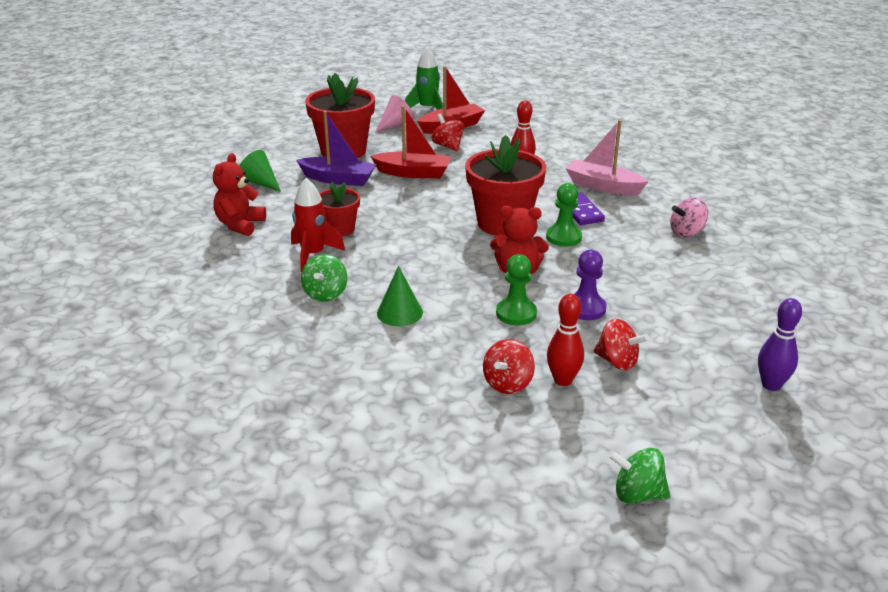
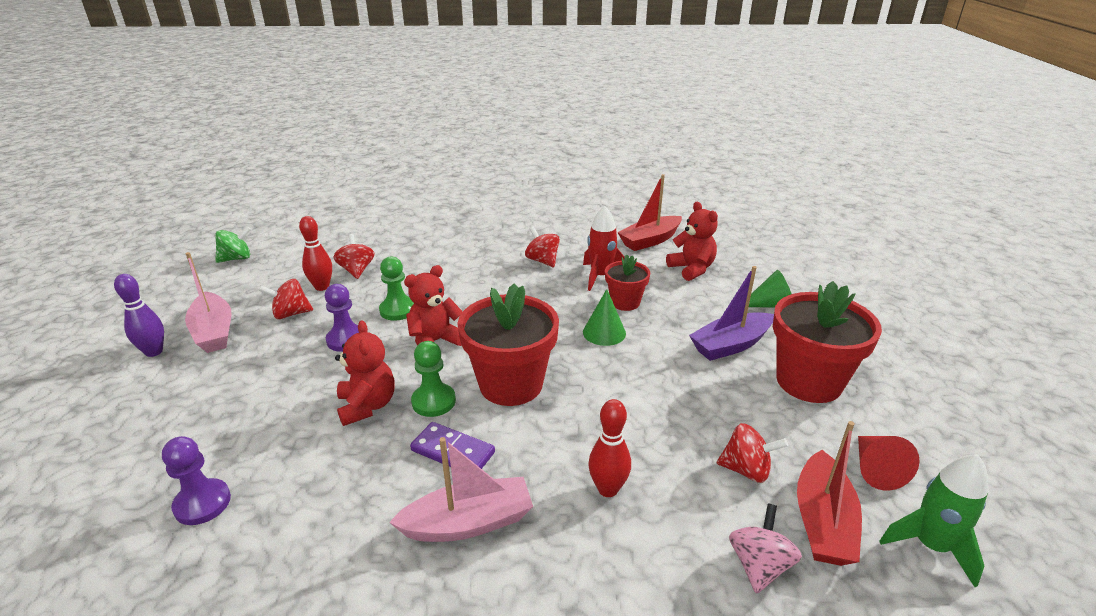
camera: 135 degrees right, 0 degrees up
(325, 294) = (542, 261): green spinning top -> red spinning top
(395, 124) = (875, 469): pink cone -> red cone
(399, 312) = (478, 273): green cone -> green cone (604, 332)
(413, 173) = (692, 396): red boat -> red boat (650, 240)
(610, 255) = (367, 406): none -> red teddy bear
(686, 233) = (296, 493): pink spinning top -> pink spinning top (759, 565)
(704, 379) = (214, 332): none -> pink boat
(745, 252) = (202, 503): none -> purple pawn

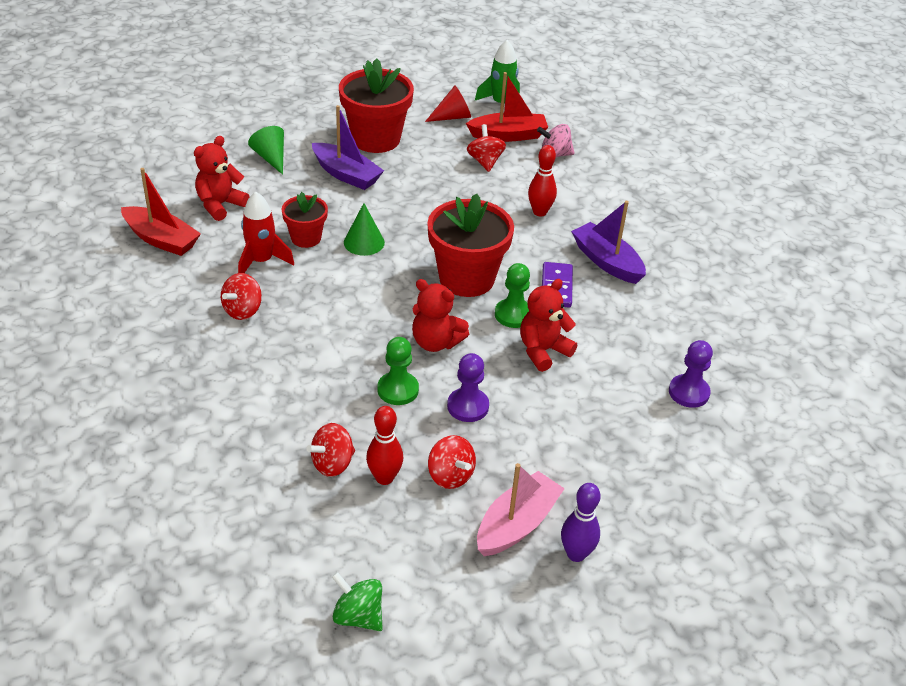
camera: 115 degrees left, 10 degrees up
(468, 523) = (607, 262): pink boat -> purple boat

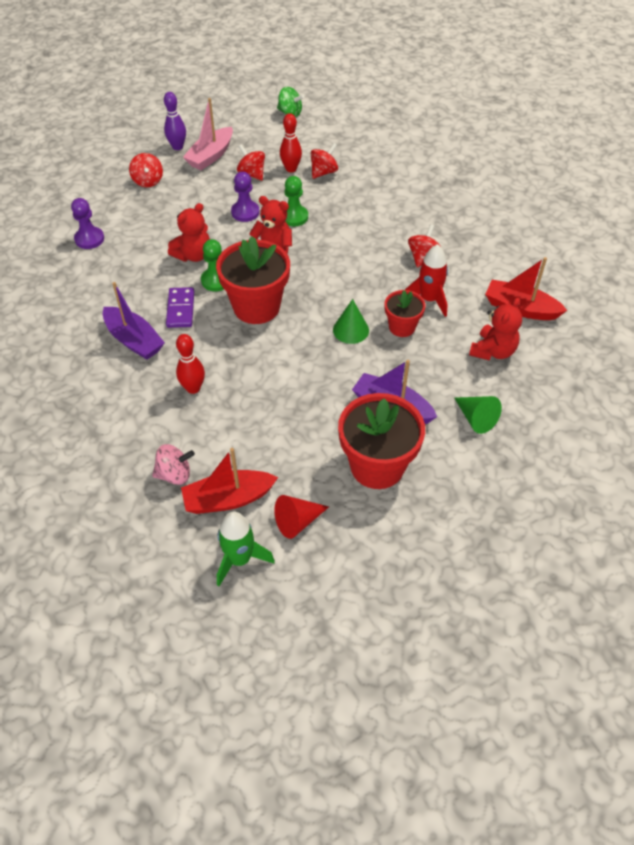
camera: 175 degrees right, 10 degrees up
(485, 161) = (252, 450): red spinning top -> red spinning top (148, 181)

